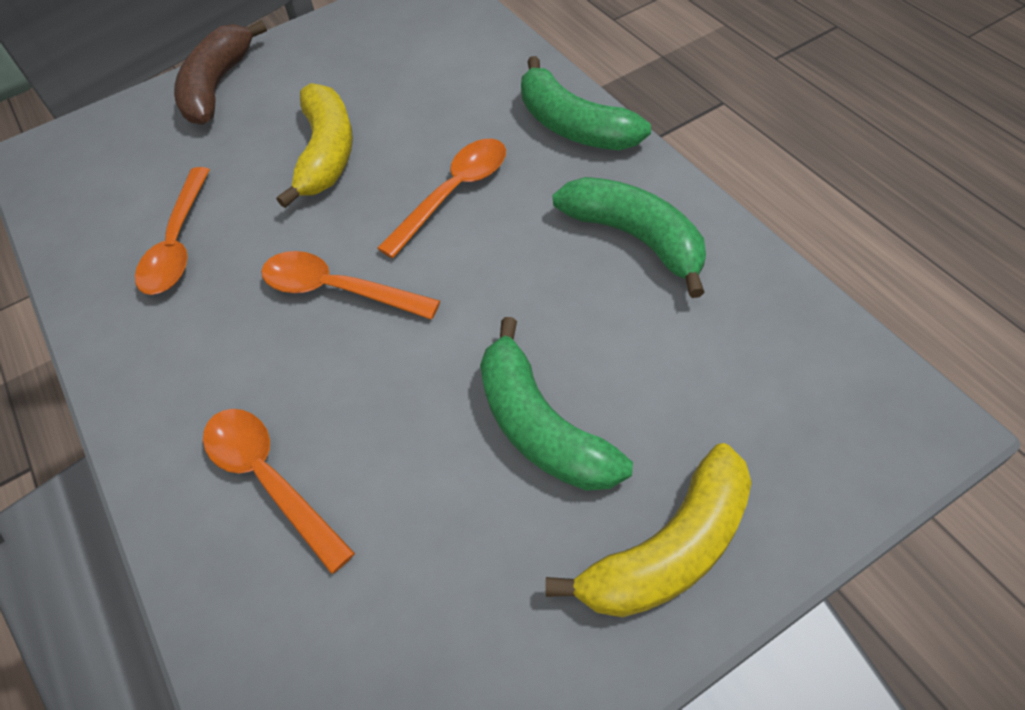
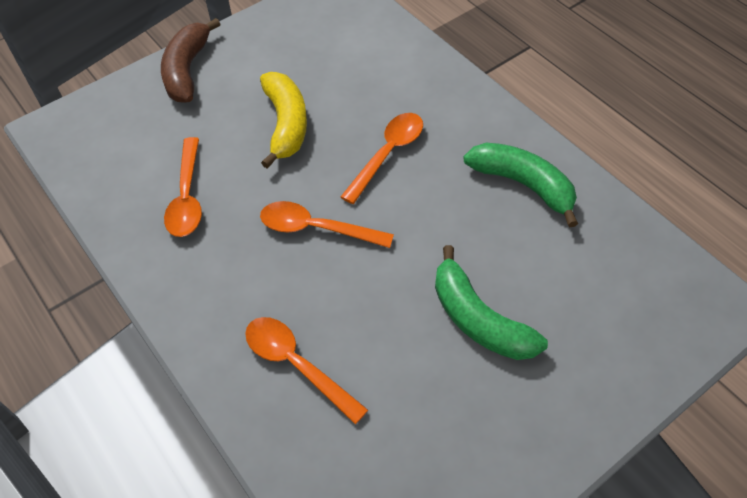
camera: 10 degrees left, 0 degrees up
(573, 125) = (466, 101): green banana -> none
(670, 549) = (575, 395): yellow banana -> none

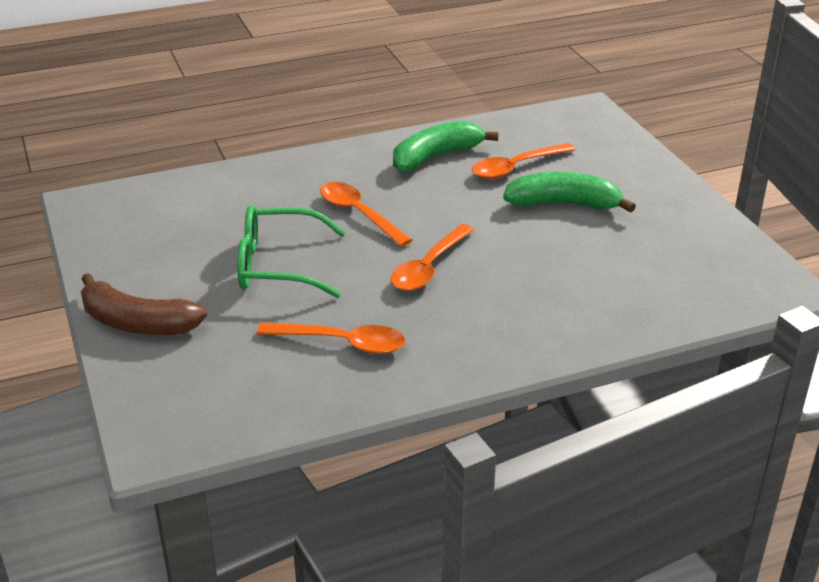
camera: 75 degrees left, 20 degrees down
(286, 124) = (278, 266): yellow banana -> green glasses
(297, 365) = (578, 300): orange spoon -> orange spoon (516, 167)
(478, 319) = (564, 204): green banana -> green banana turned 150 degrees counterclockwise

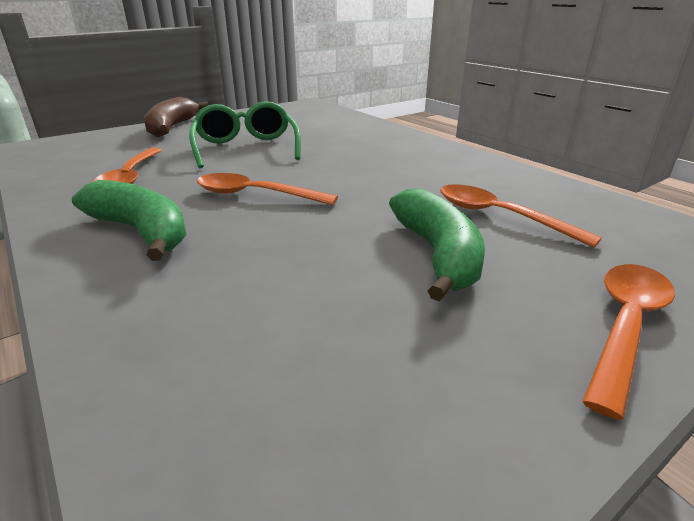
camera: 75 degrees right, 5 degrees down
(359, 214) = (338, 161): orange spoon -> orange spoon (625, 326)
(435, 157) = (474, 177): green banana -> green banana (141, 231)

